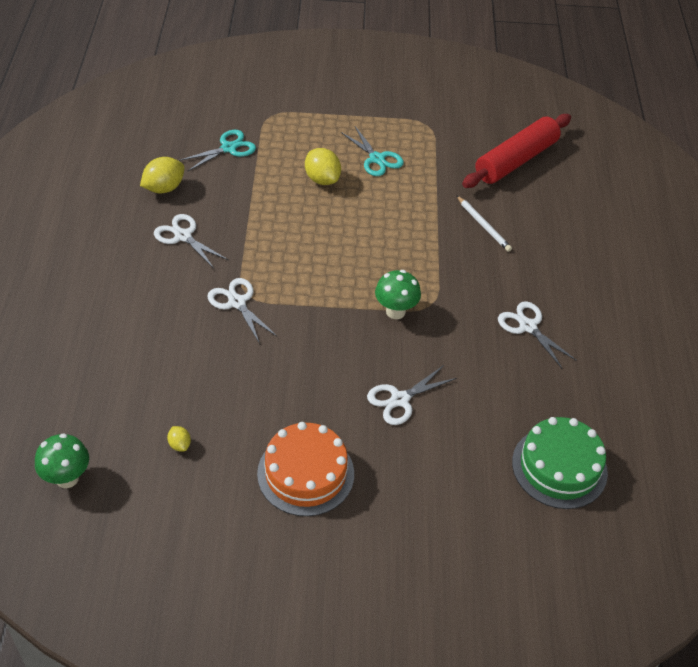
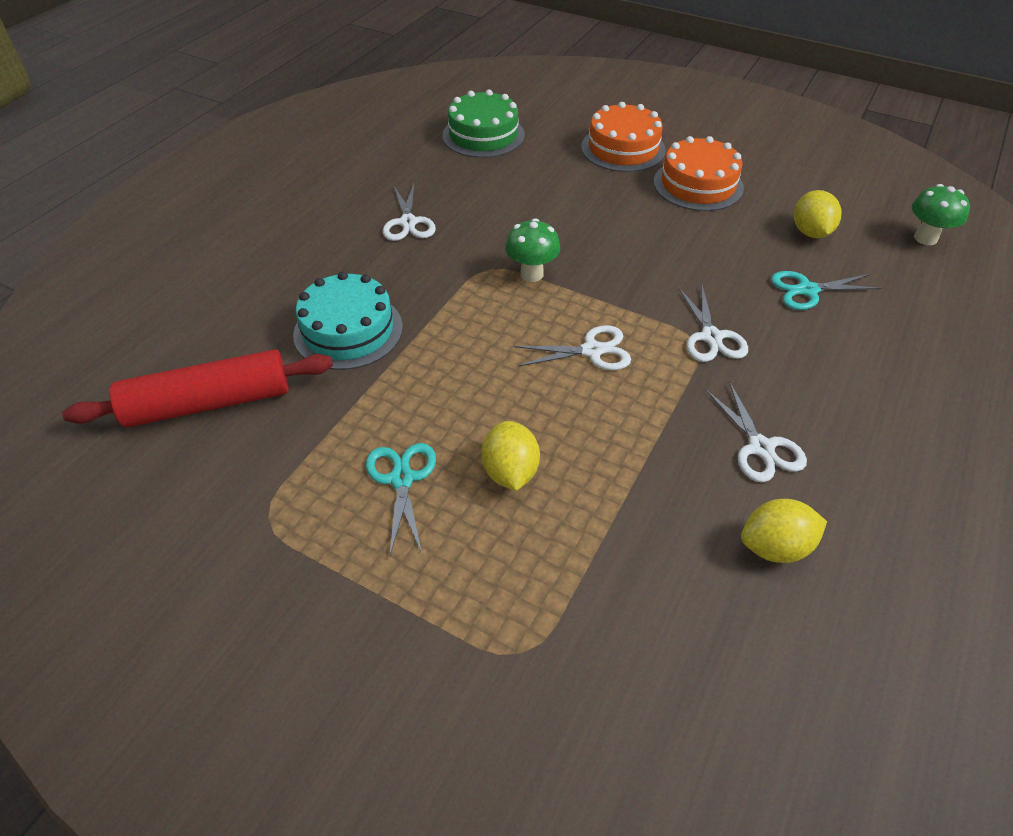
camera: 150 degrees left, 0 degrees up
(179, 445) = (810, 232): yellow lemon -> yellow lemon, size x1.92
(228, 148) = (636, 596): turquoise scissors -> turquoise scissors (807, 290)
(400, 399) = (581, 206): white scissors -> white scissors (592, 351)
(406, 504) = (623, 148): none -> orange cake
(483, 225) = (348, 330): white pencil -> turquoise cake

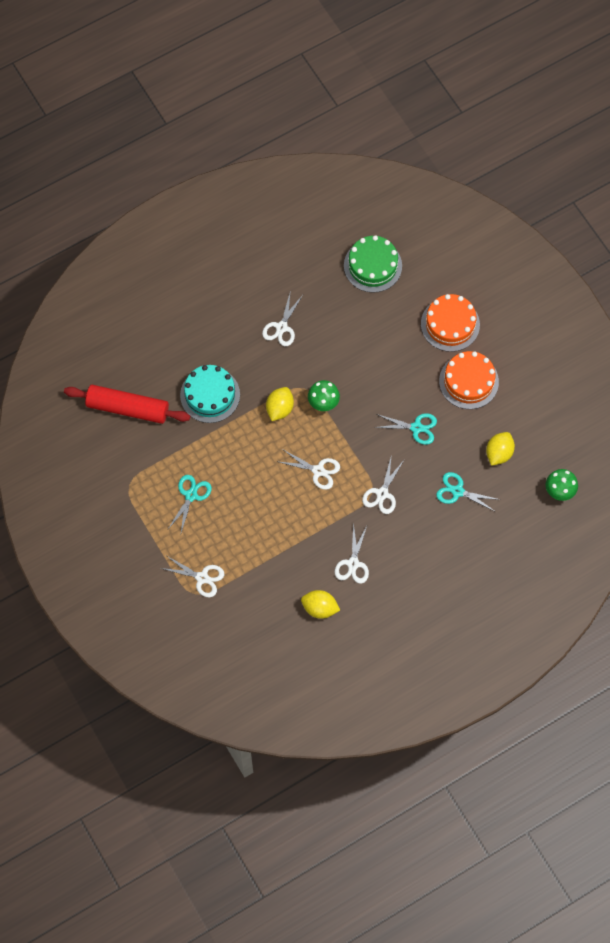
camera: 30 degrees right, 20 degrees up
(510, 472) = (237, 516): yellow lemon -> yellow lemon (279, 408)
(516, 611) = (202, 578): none -> white scissors
(682, 249) = (416, 428): none -> turquoise scissors

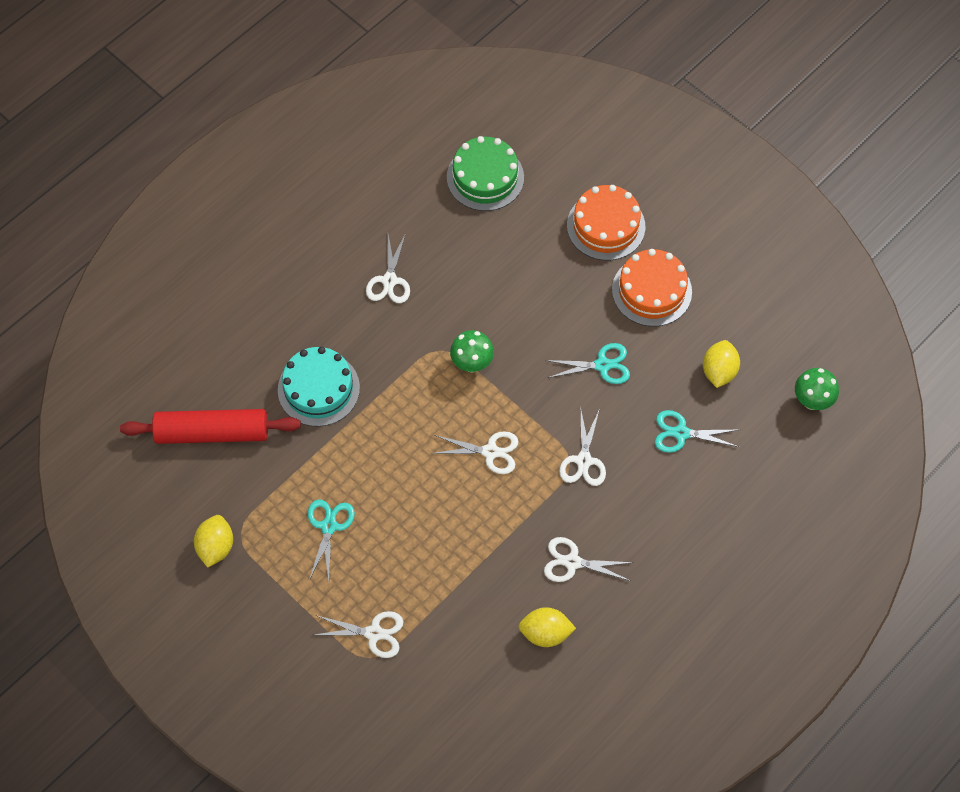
camera: 15 degrees left, 5 degrees down
(279, 408) = (416, 384): yellow lemon -> yellow lemon (216, 547)
(353, 563) = (572, 562): white scissors -> white scissors turned 105 degrees clockwise

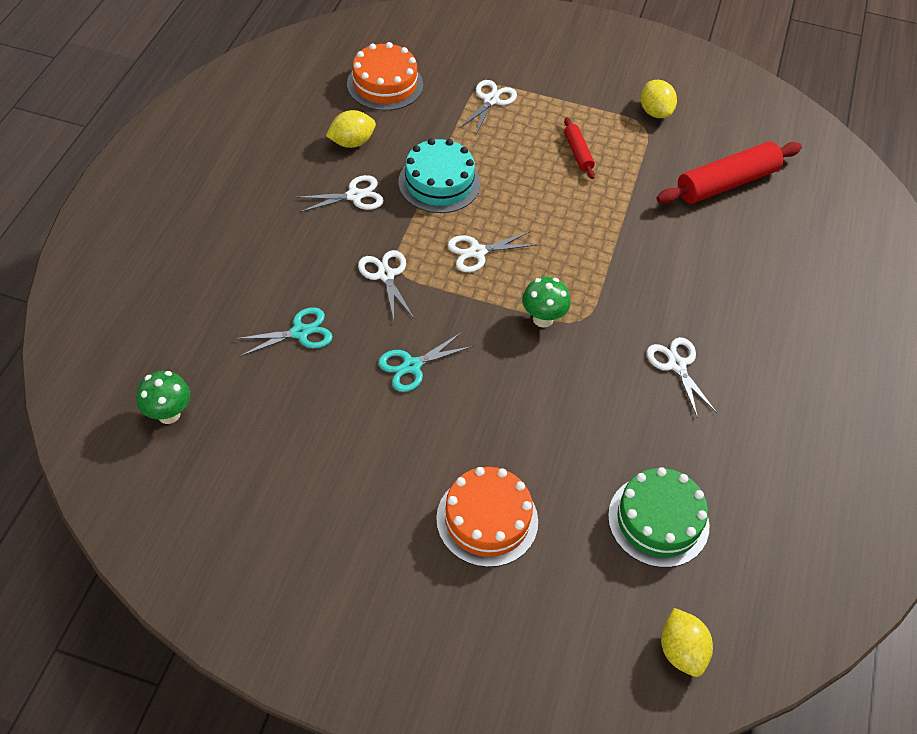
camera: 150 degrees right, 10 degrees down
(318, 389) = (667, 246): turquoise cake -> turquoise cake (439, 183)
(329, 526) = (578, 153): turquoise scissors -> red rolling pin
(374, 633) = (491, 100): white scissors -> white scissors turned 135 degrees clockwise
(651, 291) = (397, 464): orange cake -> orange cake (385, 84)
(719, 371) = (284, 406): yellow lemon -> yellow lemon (681, 651)

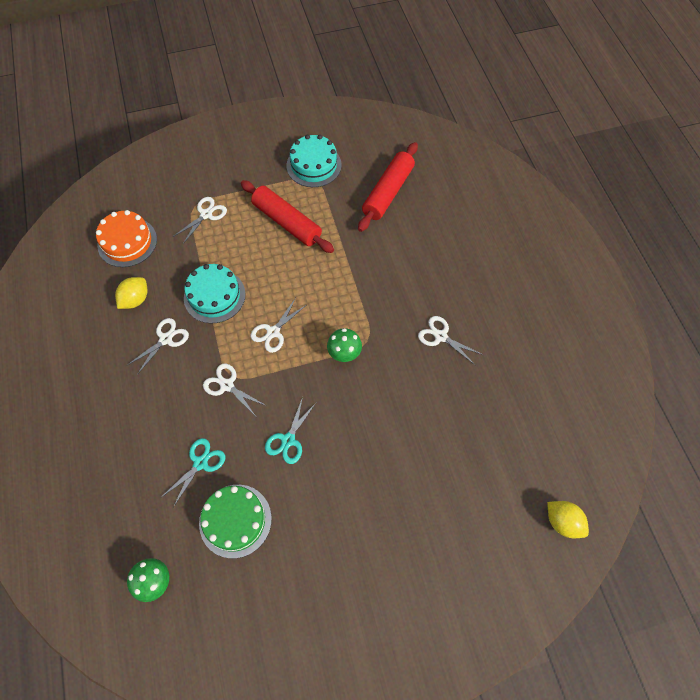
camera: 30 degrees left, 10 degrees up
(487, 519) = (404, 514): orange cake -> none
(491, 100) = (206, 214): white scissors -> white scissors turned 45 degrees clockwise
(578, 153) = (287, 222): red rolling pin -> red rolling pin, size x1.99
(655, 112) = (314, 165): yellow lemon -> turquoise cake
(658, 520) = (497, 447): green cake -> green cake (235, 520)

